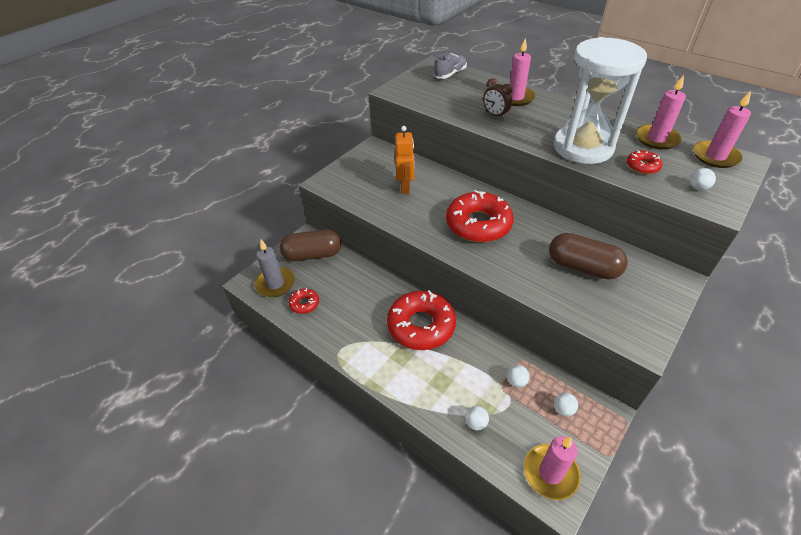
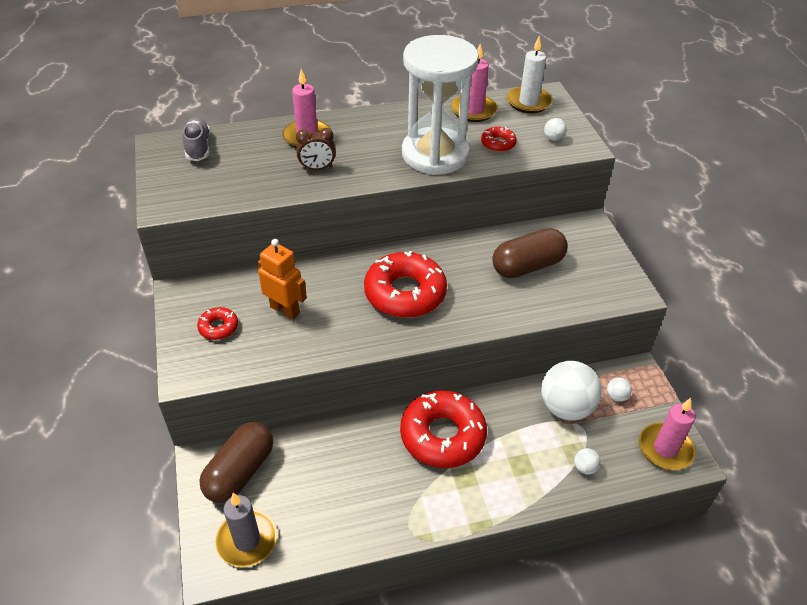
camera: 55 degrees left, 0 degrees up
(304, 304) = (310, 526): red donut -> red donut (218, 327)
(516, 381) = (566, 407): white ball -> white ball, size x2.41
(715, 156) = (528, 102): pink candle -> white candle

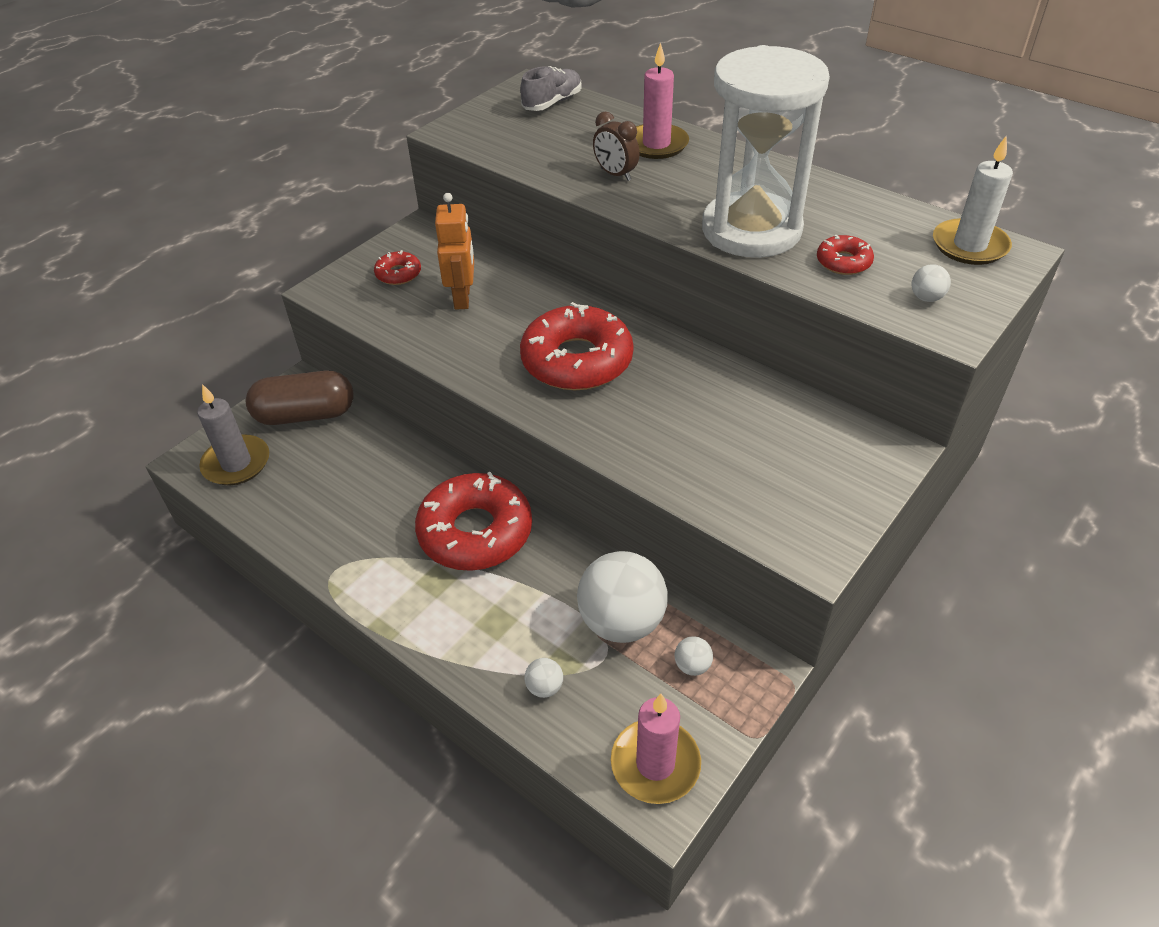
camera: 55 degrees right, 0 degrees up
(473, 110) = (879, 216): pink candle -> none
(527, 266) = (739, 432): brown capsule -> none

